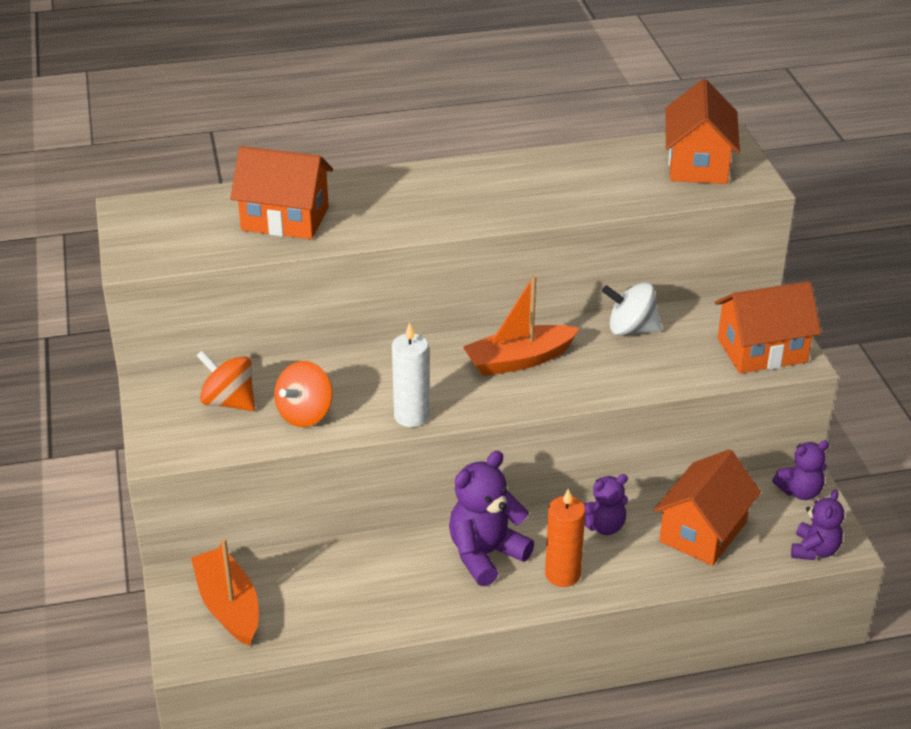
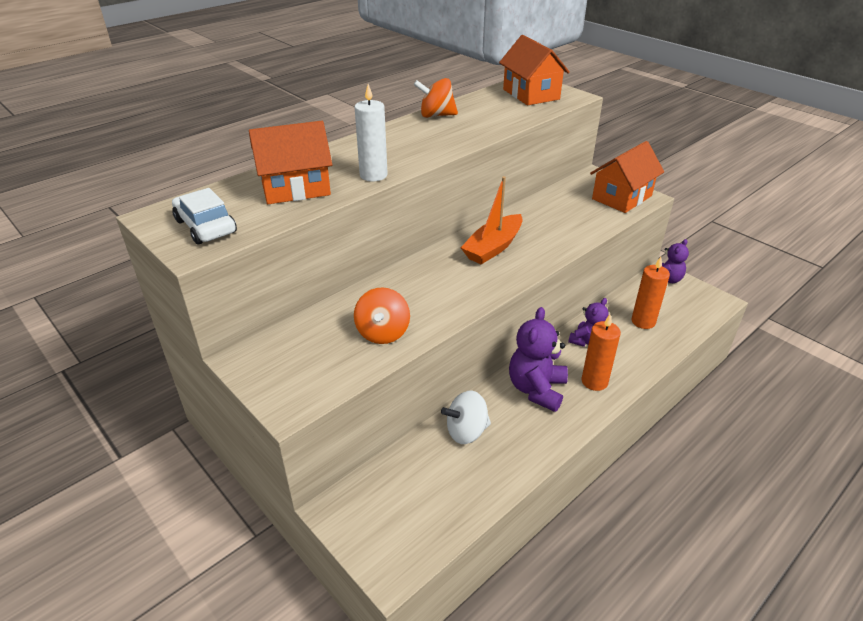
camera: 30 degrees left, 0 degrees up
(165, 237) = (205, 226): none -> white car
(228, 606) = (392, 511): orange boat -> none
(229, 401) = (314, 345): orange spinning top -> orange spinning top (436, 115)
(411, 416) = (460, 306): white candle -> white candle (373, 175)
(631, 329) = (539, 209): white spinning top -> white spinning top (466, 431)
(703, 531) = (643, 321): orange house -> orange candle
(814, 550) = (708, 308): purple teddy bear -> none

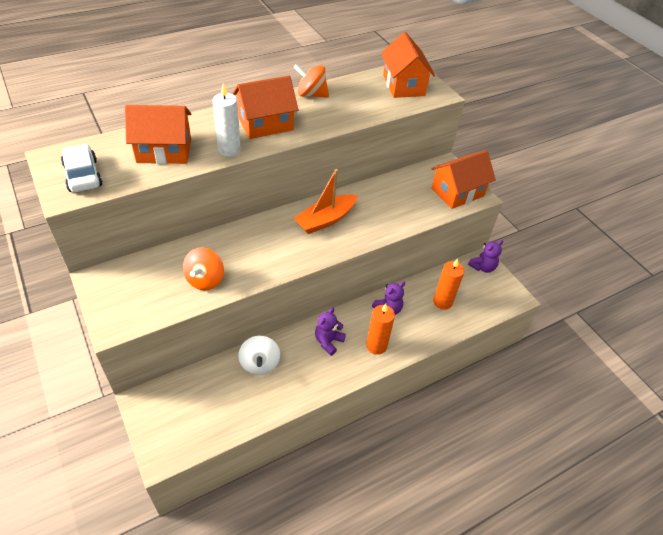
camera: 10 degrees right, 10 degrees up
(401, 147) = (265, 124): none -> orange house
(466, 431) = (260, 363): white spinning top -> white spinning top turned 90 degrees counterclockwise
(536, 389) = (328, 341): purple teddy bear -> purple teddy bear, size x0.62

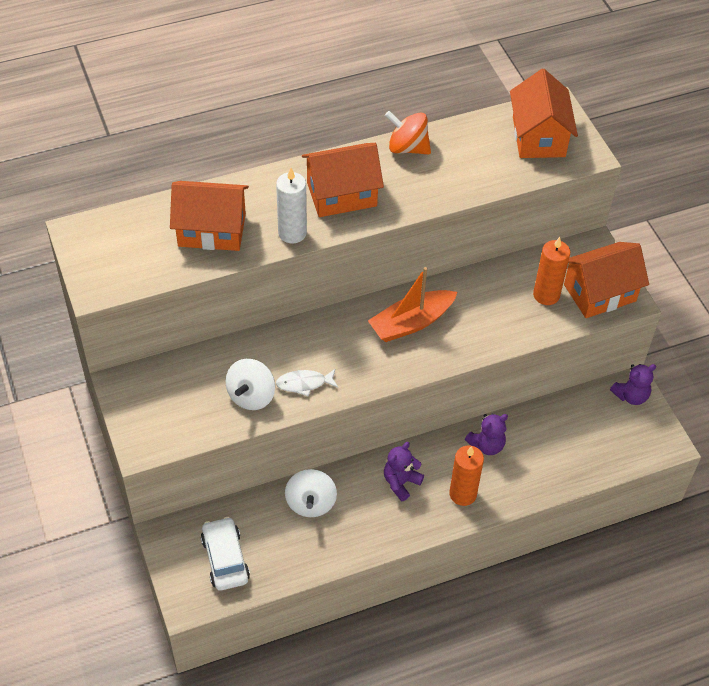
camera: 10 degrees right, 5 degrees up
(83, 175) = (115, 261): white car -> white car (225, 559)
(205, 280) = (251, 396): orange spinning top -> white spinning top
(247, 267) = (304, 383): none -> white fish
(442, 302) = (563, 442): orange candle -> orange candle (546, 295)

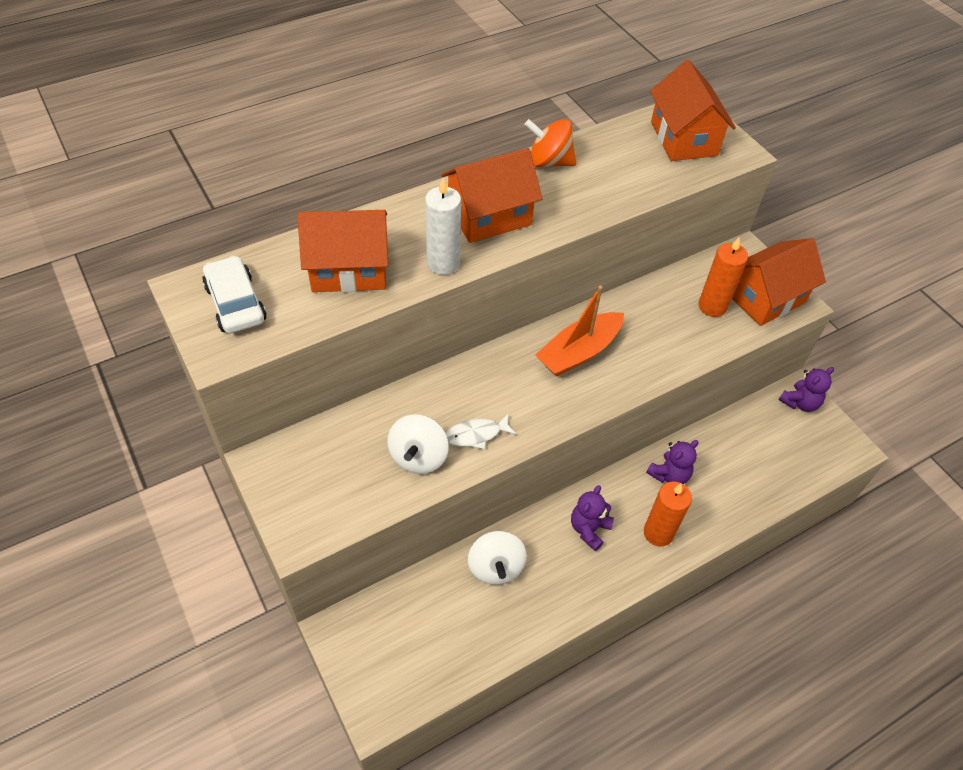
camera: 10 degrees left, 0 degrees up
(225, 559) = (411, 650): white car -> white car (235, 303)

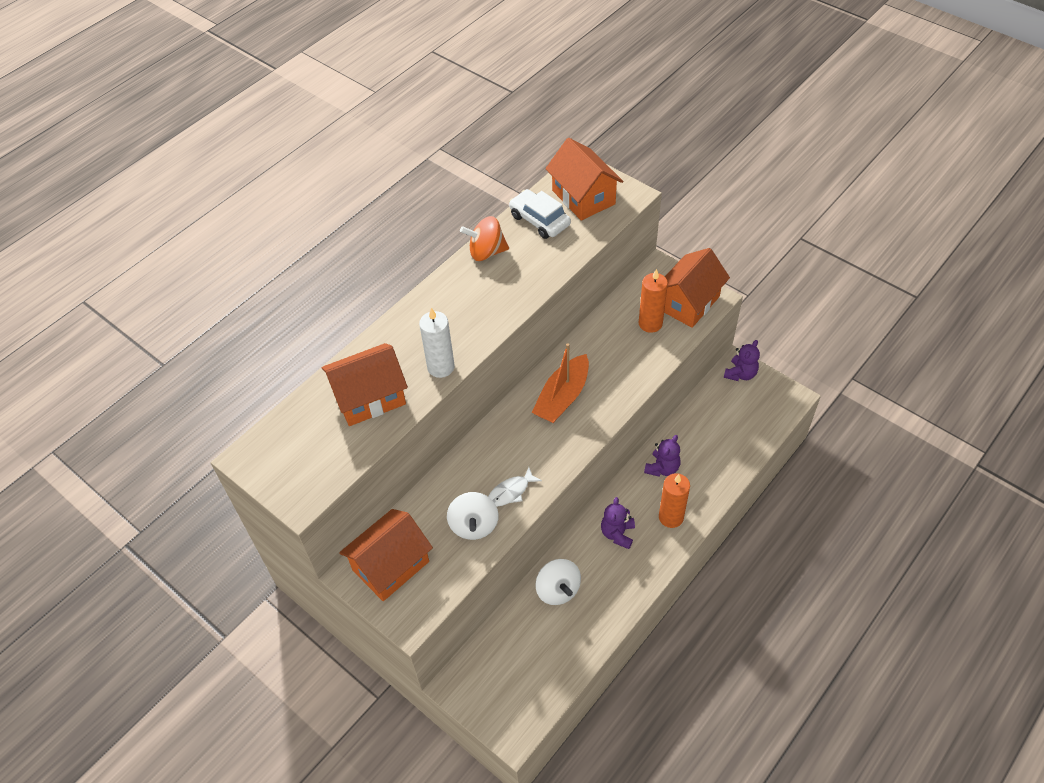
camera: 15 degrees left, 0 degrees up
(235, 303) = (293, 456): white car -> white car (539, 220)
(489, 216) = (459, 315): orange house -> orange house (390, 566)

